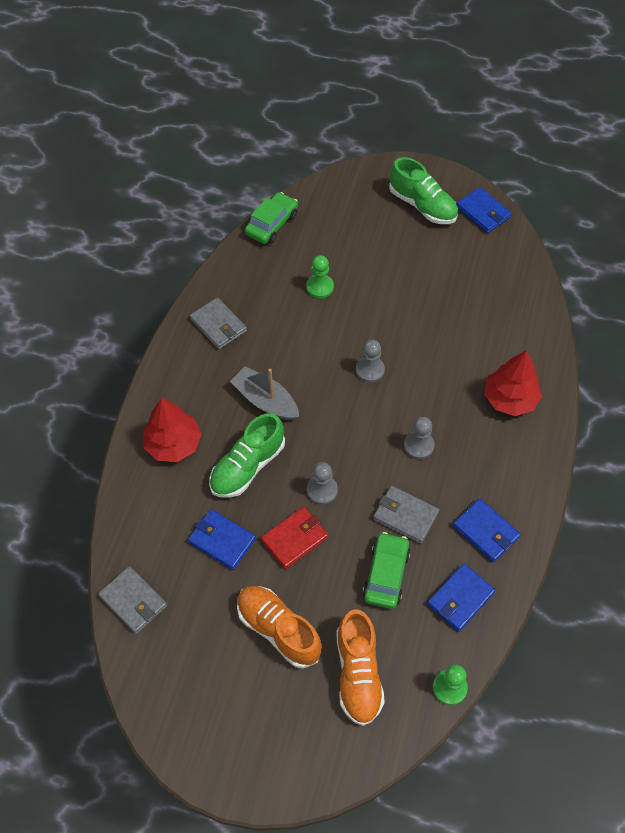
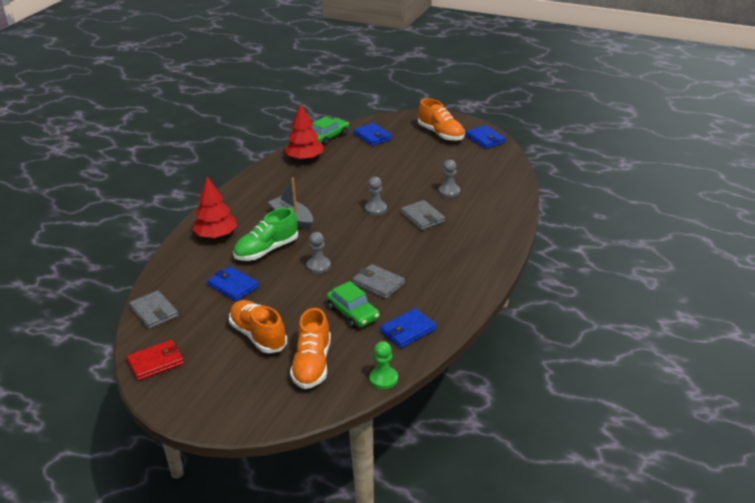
camera: 10 degrees right, 25 degrees down
(218, 325) = (272, 181): grey wallet -> grey wallet (423, 217)
(295, 539) = (288, 289): red wallet -> red wallet (156, 362)
(320, 287) = (352, 167): green pawn -> none
(386, 574) = (353, 313): green car -> green car turned 120 degrees clockwise
(418, 446) = (400, 248): grey pawn -> grey pawn (449, 191)
(422, 205) = (441, 134): green shoe -> orange shoe
(486, 532) = (439, 296): blue wallet -> blue wallet (373, 136)
(509, 399) = (479, 230): red tree -> red tree (305, 158)

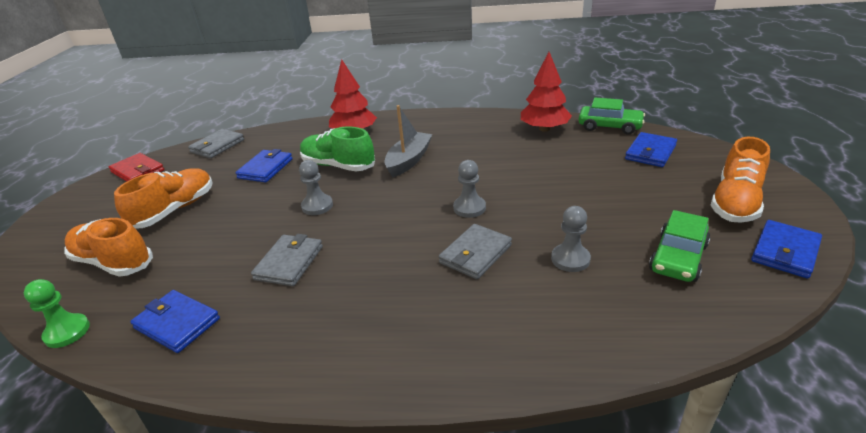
camera: 70 degrees right, 0 degrees up
(312, 365) = (113, 262): orange shoe -> orange shoe turned 45 degrees clockwise
(353, 313) = (219, 261): green car -> green car (678, 258)

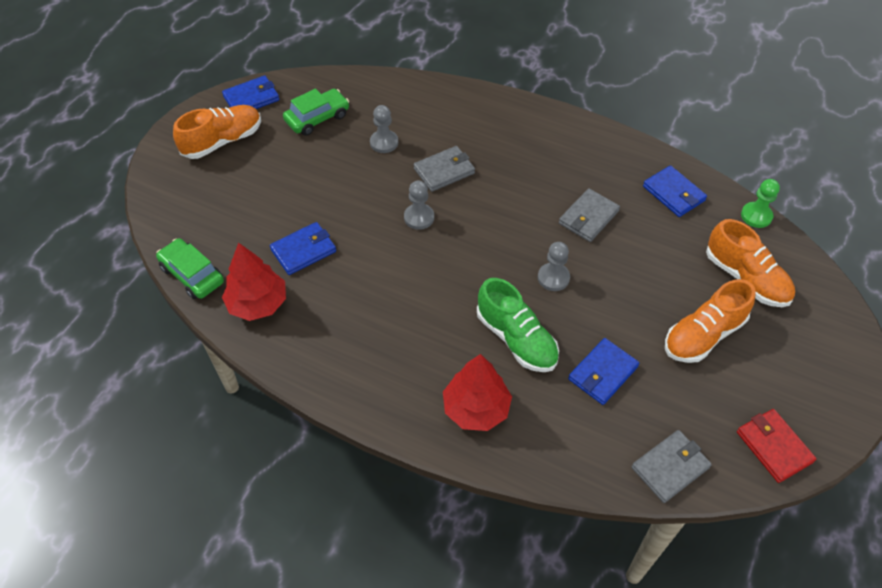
camera: 160 degrees left, 20 degrees up
(408, 160) = (436, 312): grey boat -> none
(650, 152) = (207, 218): blue wallet -> blue wallet (303, 250)

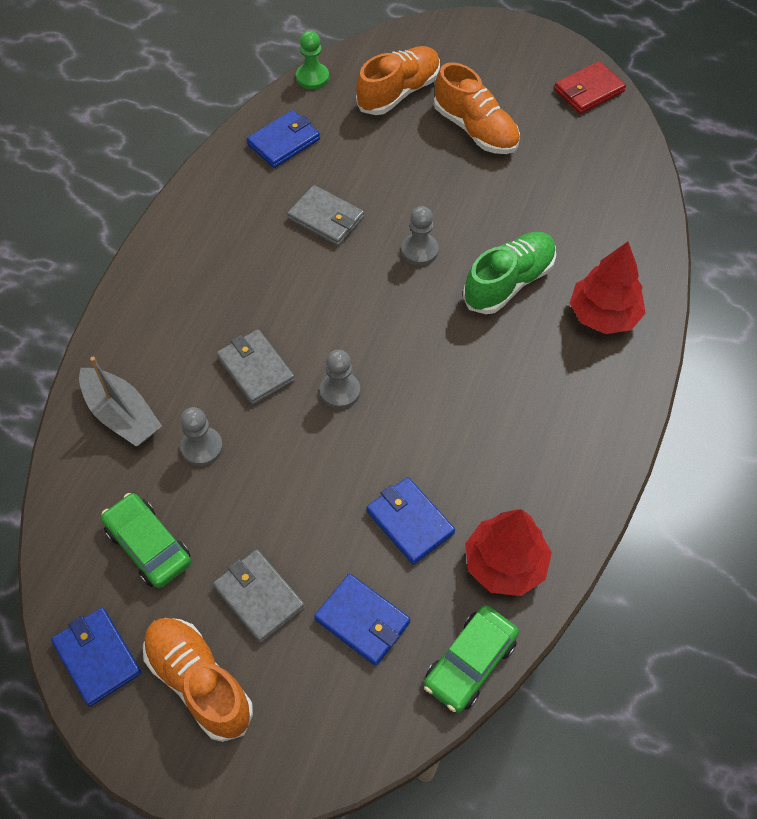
camera: 95 degrees left, 5 degrees up
(415, 104) = (122, 415): none -> grey boat
(602, 373) = (537, 209): blue wallet -> blue wallet (362, 621)
(670, 467) = (628, 162): grey wallet -> grey wallet (259, 597)

